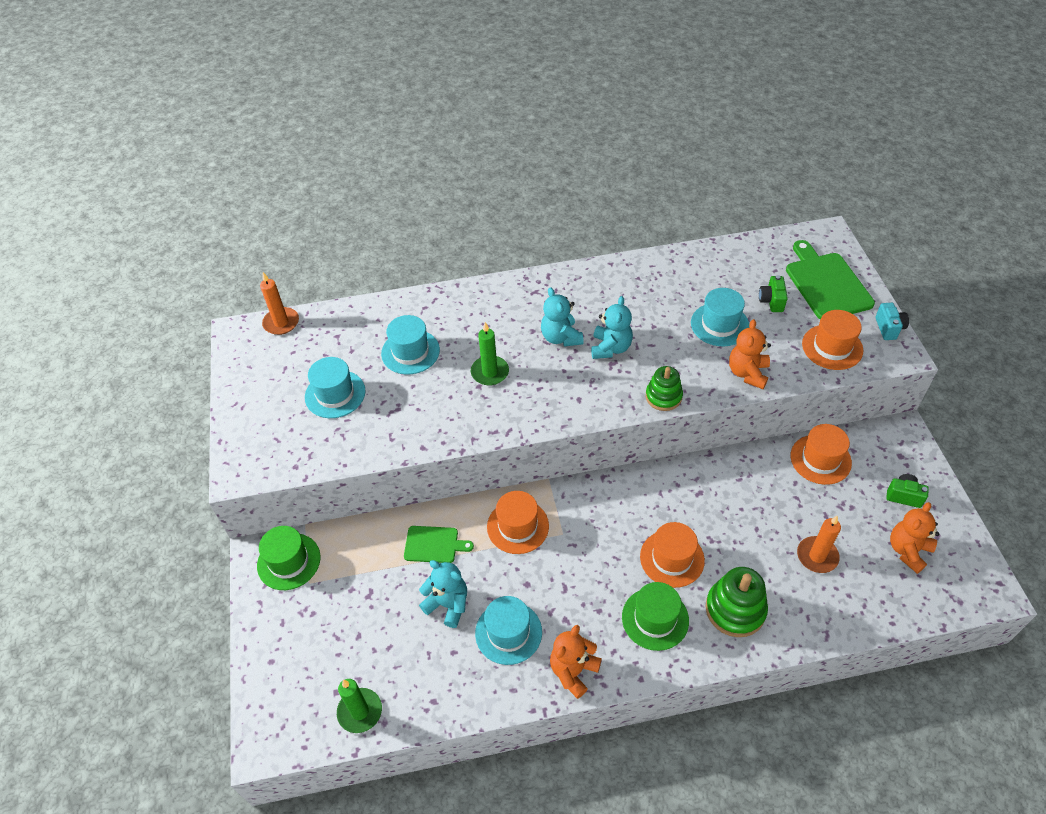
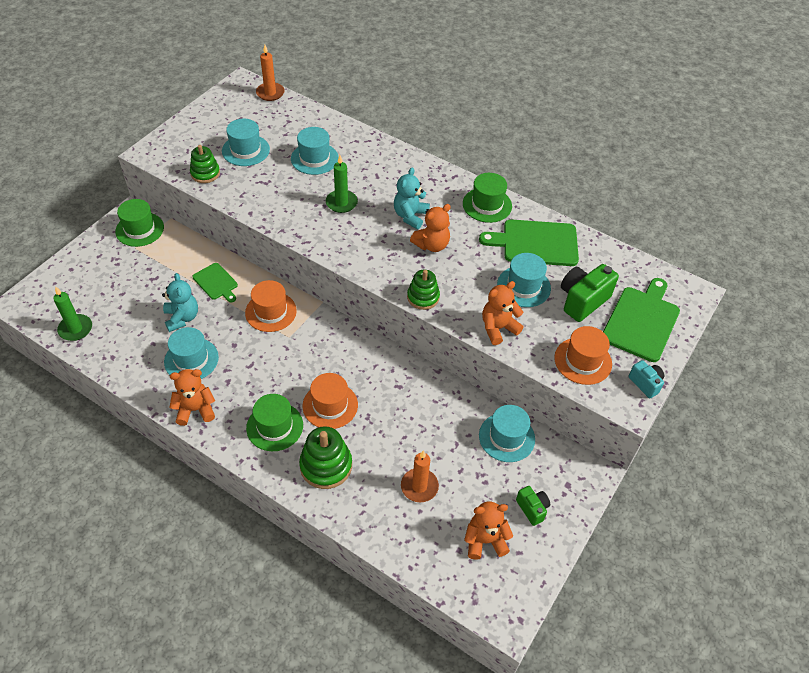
camera: 40 degrees right, 0 degrees up
(327, 446) = (205, 173): none -> green stacking toy
(605, 280) = (487, 205): none -> green hat
(610, 348) = (432, 245): turquoise teddy bear -> orange teddy bear
(681, 282) = (536, 243): none -> green cutting board
(771, 301) = (582, 301): green camera -> green camera, size x1.76
(820, 459) = (506, 437): orange hat -> turquoise hat
(889, 328) = (645, 383): turquoise camera -> turquoise camera turned 75 degrees counterclockwise

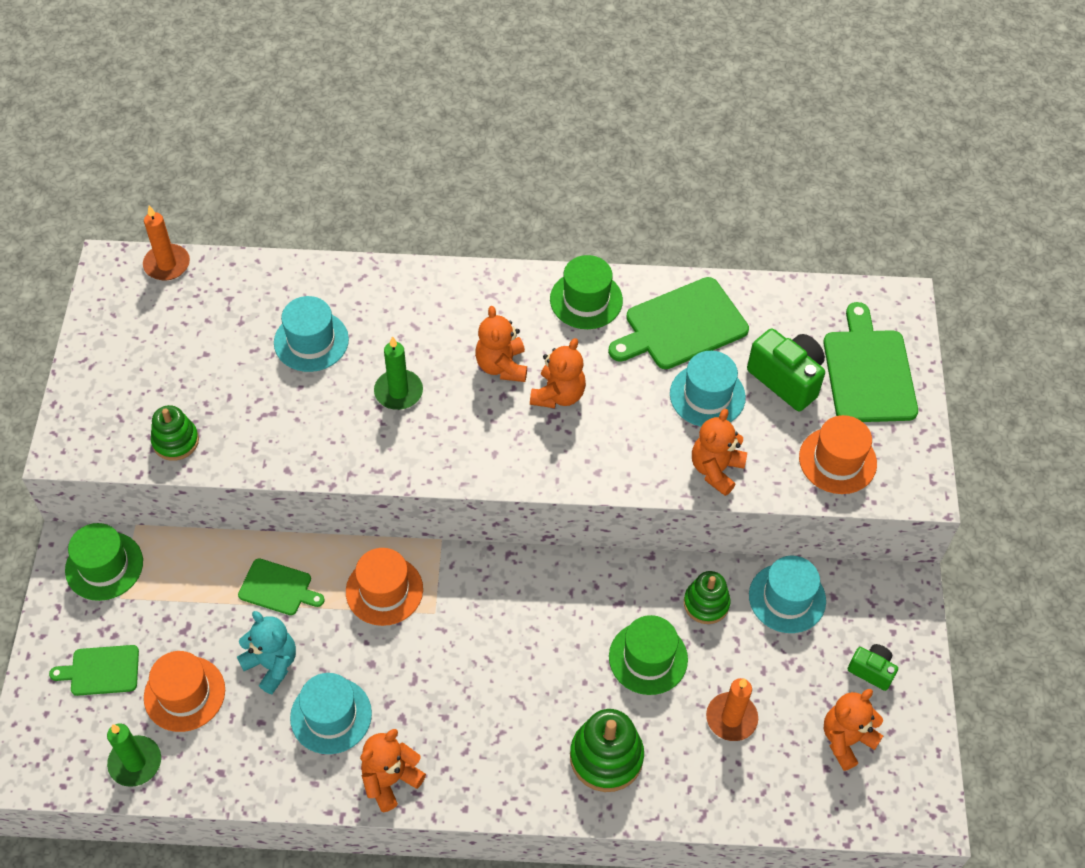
camera: 30 degrees left, 5 degrees up
(97, 277) = (101, 671): none -> green cutting board
(245, 150) = (204, 375): turquoise hat -> none
(274, 426) = (507, 743): green hat -> green hat (648, 658)
(330, 405) = (554, 676): orange hat -> orange hat (184, 693)
(410, 216) = (502, 366): turquoise teddy bear -> orange teddy bear
(423, 297) = (599, 475): green stacking toy -> green stacking toy (706, 603)
(582, 301) = (786, 379): green camera -> green camera turned 120 degrees clockwise
(645, 383) = (922, 452): turquoise camera -> none

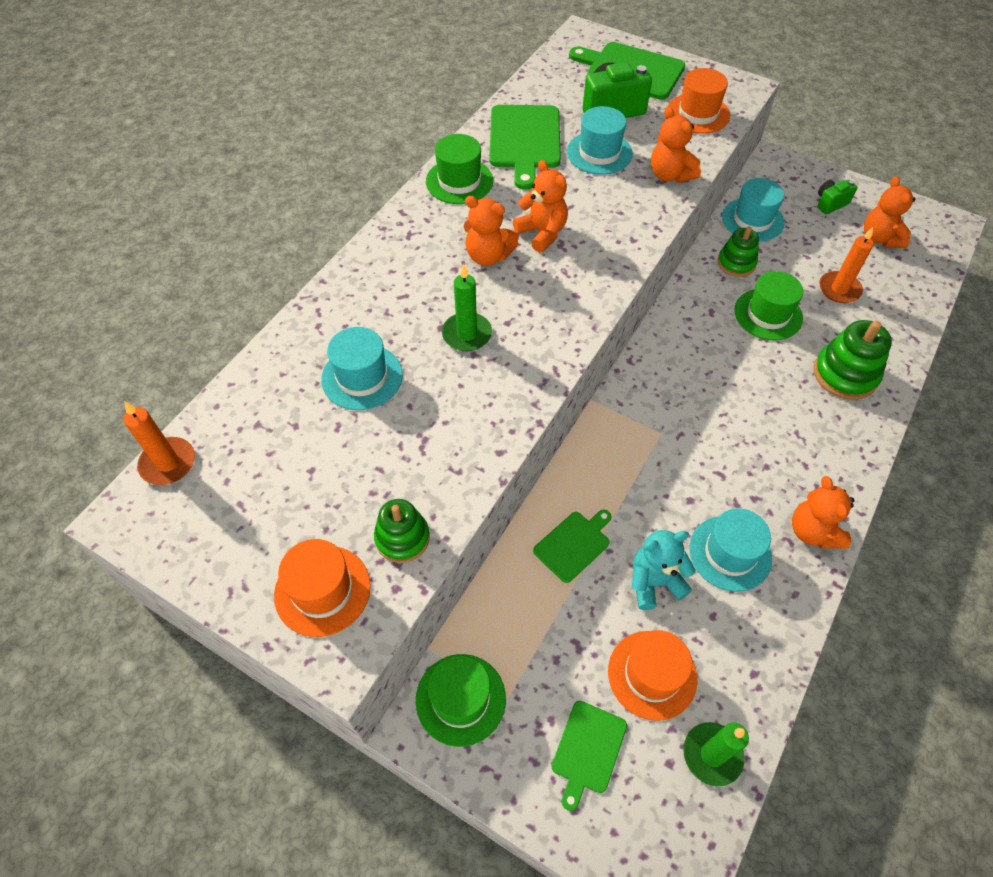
camera: 60 degrees left, 0 degrees up
(384, 590) = (620, 461): orange hat -> orange hat (322, 590)

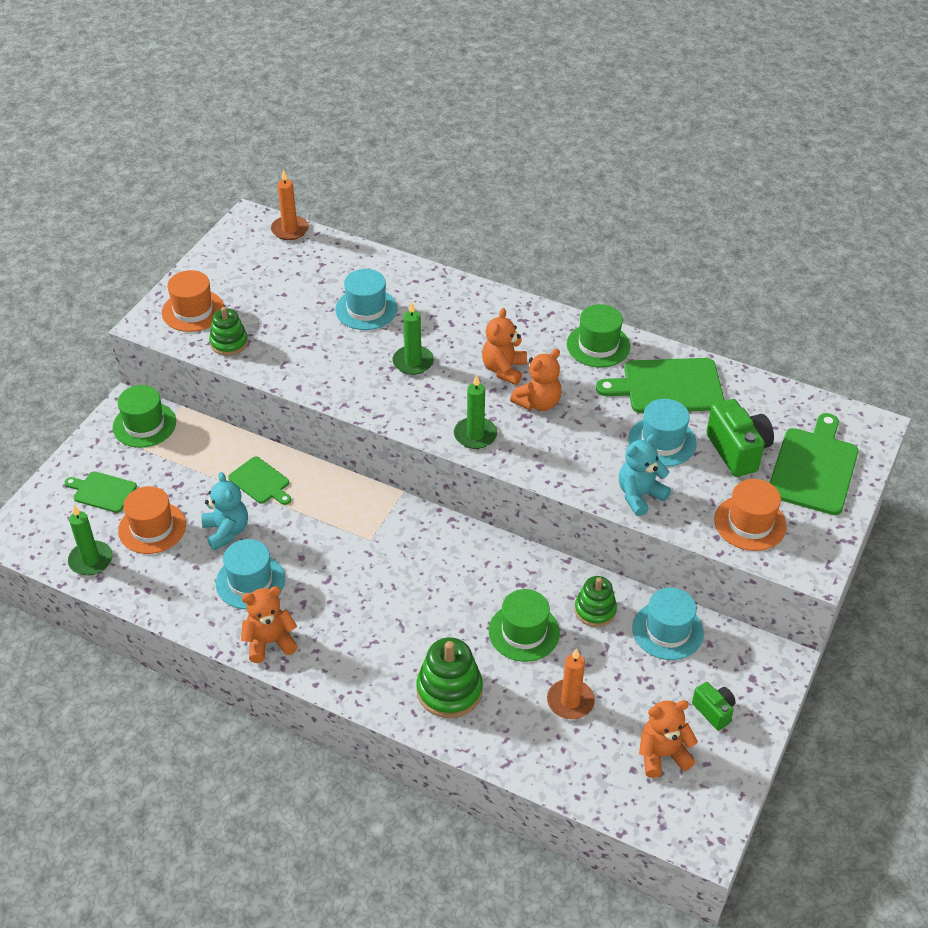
camera: 85 degrees right, 10 degrees down
(589, 286) = (475, 435): none -> green candle
(670, 175) = (639, 495): orange teddy bear -> turquoise teddy bear

